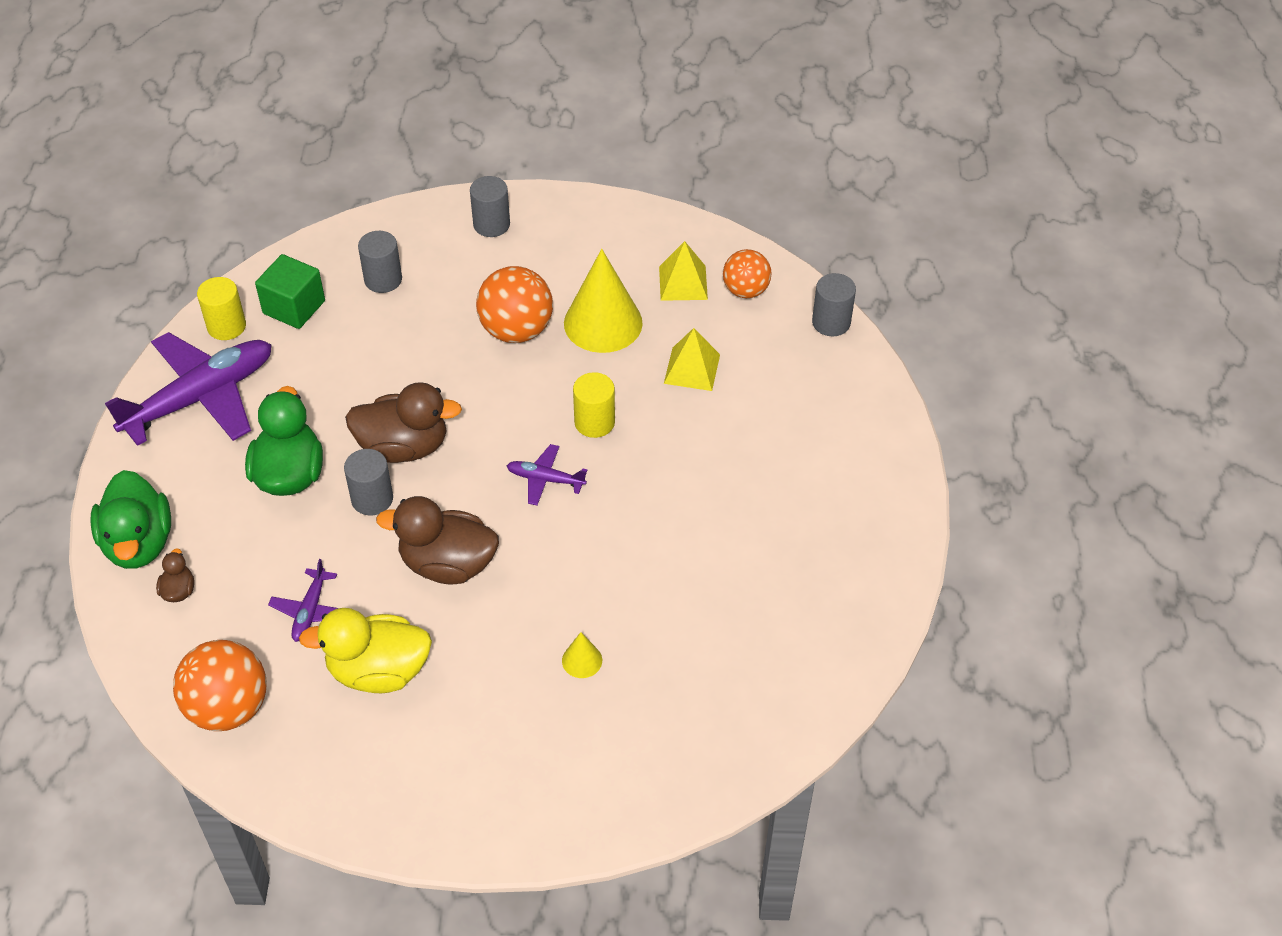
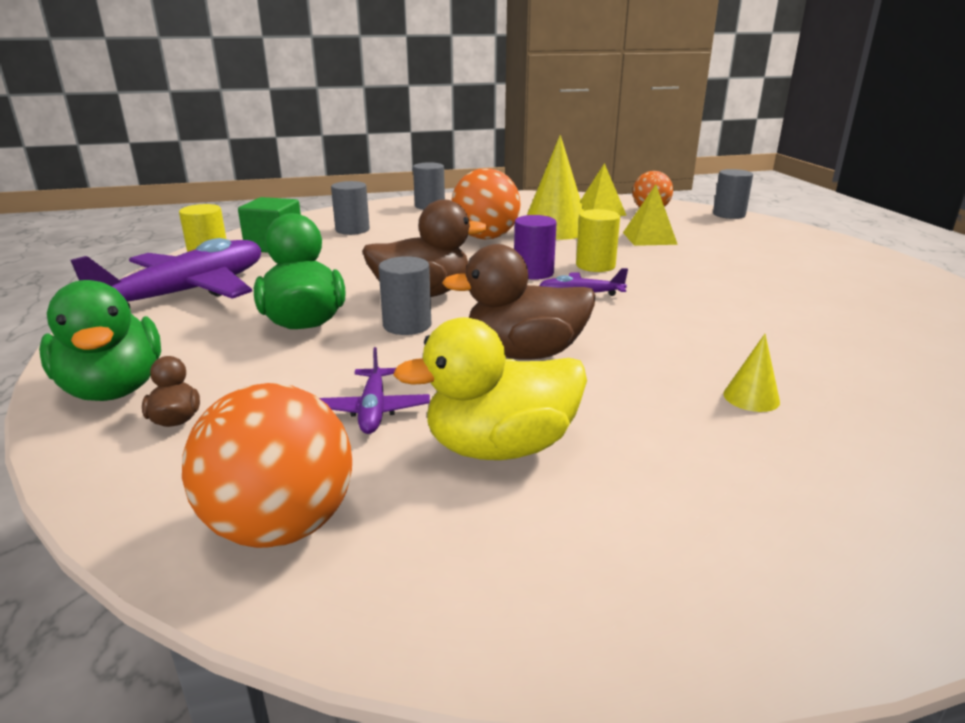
camera: 15 degrees left, 25 degrees down
(525, 424) = (533, 273): none -> purple cylinder

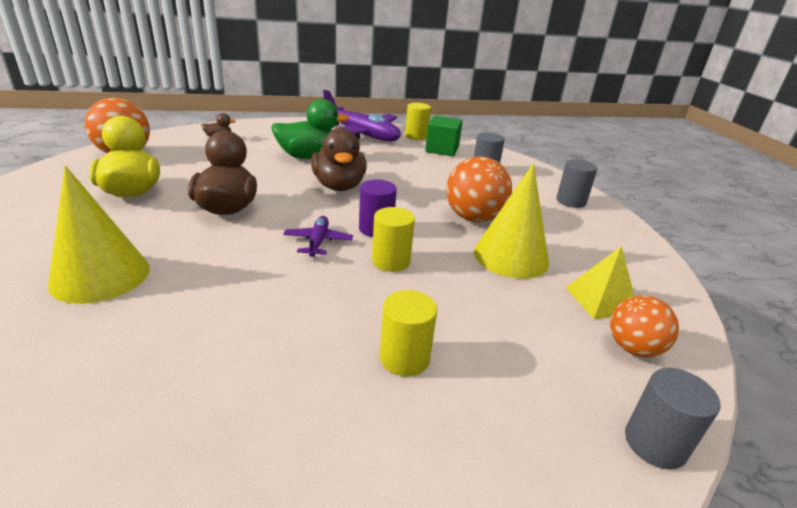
camera: 90 degrees right, 5 degrees up
(114, 389) = (254, 128): green duck -> none
(373, 410) = (194, 169): purple plane -> none
(407, 325) = (290, 180): grey cylinder -> none
(649, 238) = (489, 315): yellow pyramid -> none
(724, 259) = (404, 358): none -> yellow cylinder
(751, 397) = (100, 275): yellow cone -> yellow cone, size x2.26

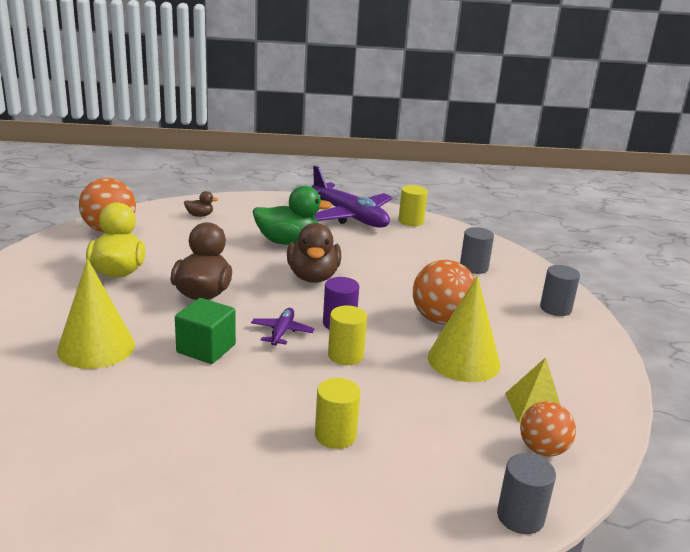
camera: 10 degrees right, 5 degrees down
(442, 149) = (435, 239): green cube -> green cube (206, 348)

